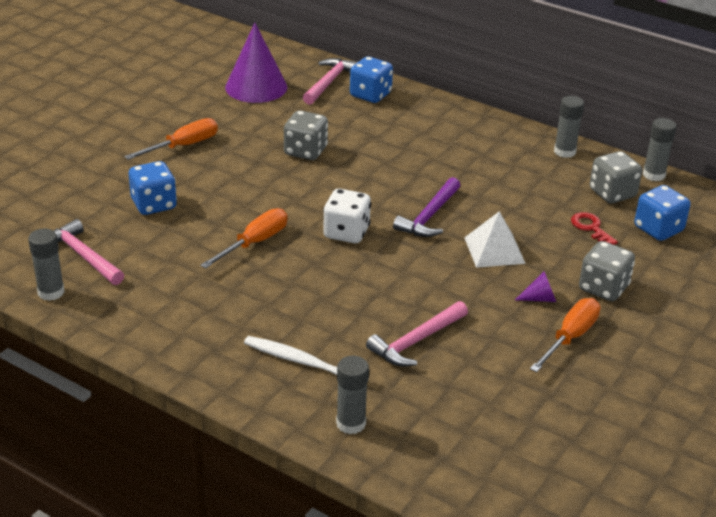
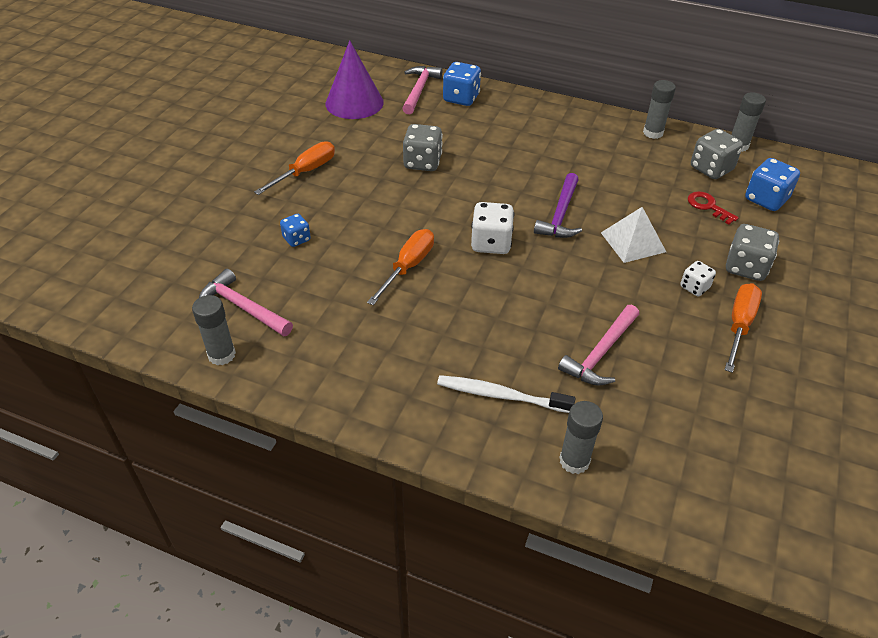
camera: 10 degrees left, 10 degrees up
(154, 204) = (296, 239): blue dice -> blue dice, size x0.59
(540, 298) = (694, 287): purple cone -> white dice

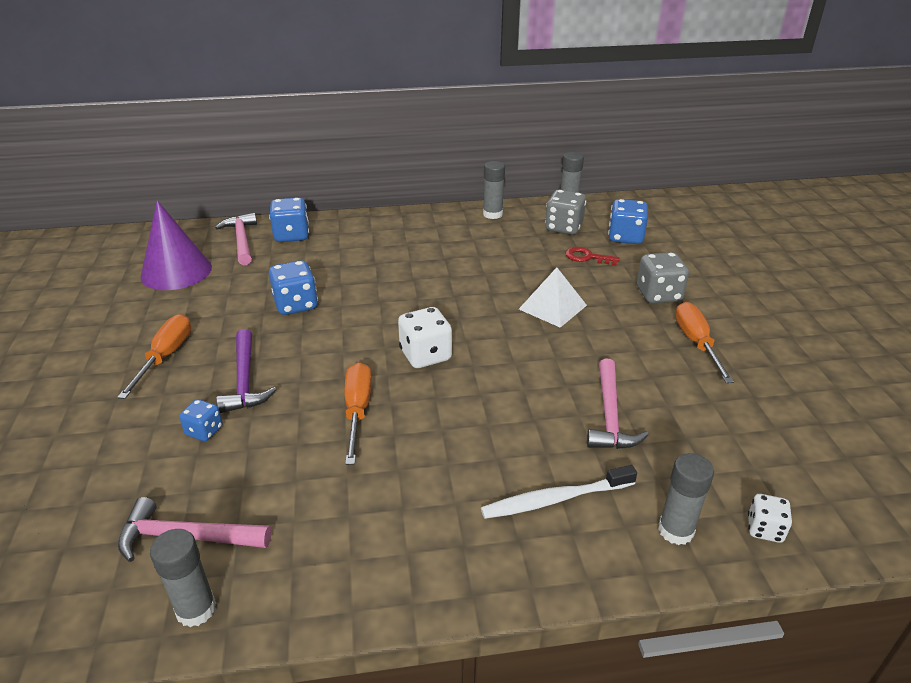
camera: 30 degrees left, 10 degrees down
(422, 162) = (296, 304): grey dice -> blue dice
(560, 215) = (470, 306): purple hammer -> purple hammer (245, 380)
(694, 287) = (635, 326): white dice -> white dice (764, 529)

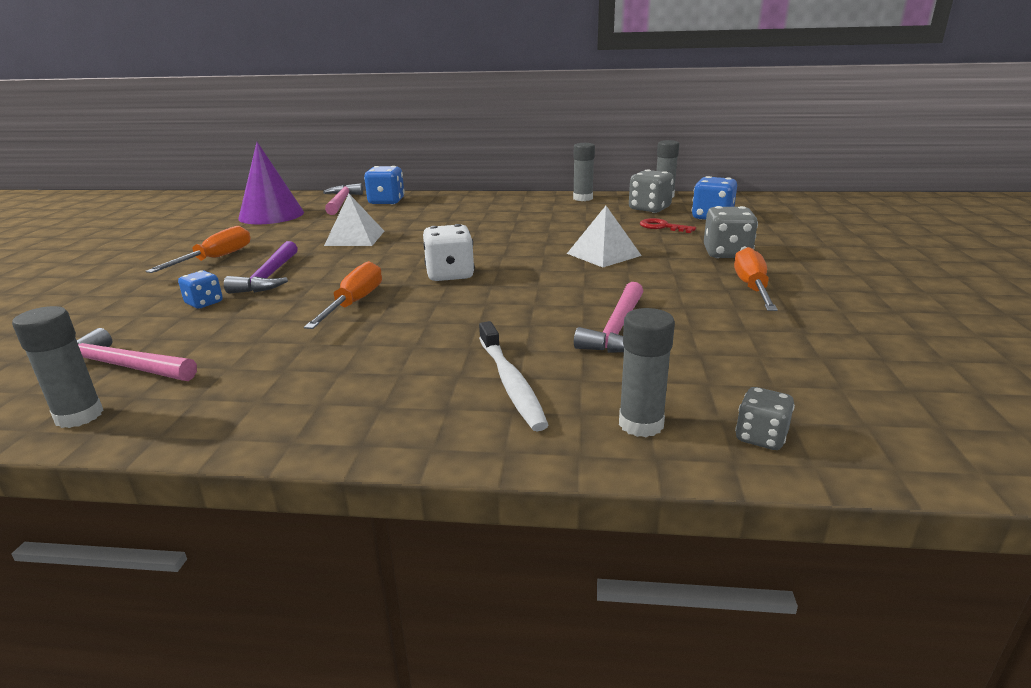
camera: 15 degrees right, 10 degrees down
(296, 304) = (355, 238): blue dice -> white pyramid
(555, 499) = (510, 383): white toothbrush -> white toothbrush turned 105 degrees counterclockwise
(764, 529) = (761, 437): white dice -> grey dice

